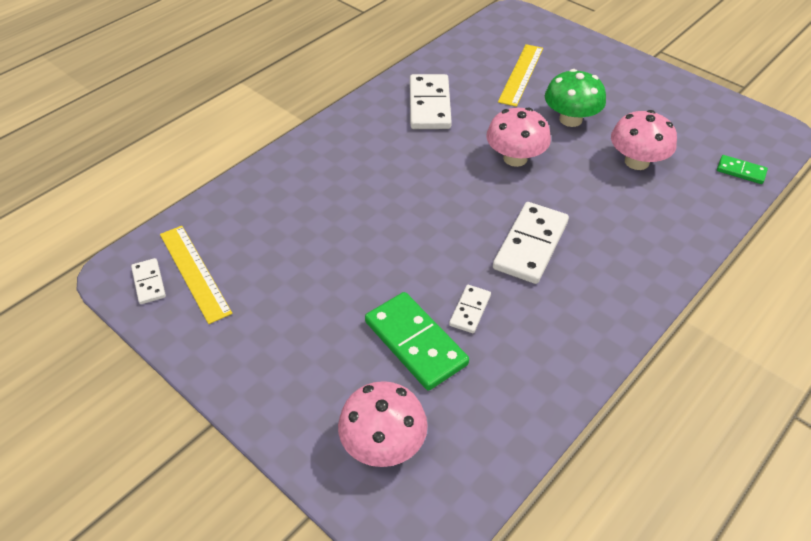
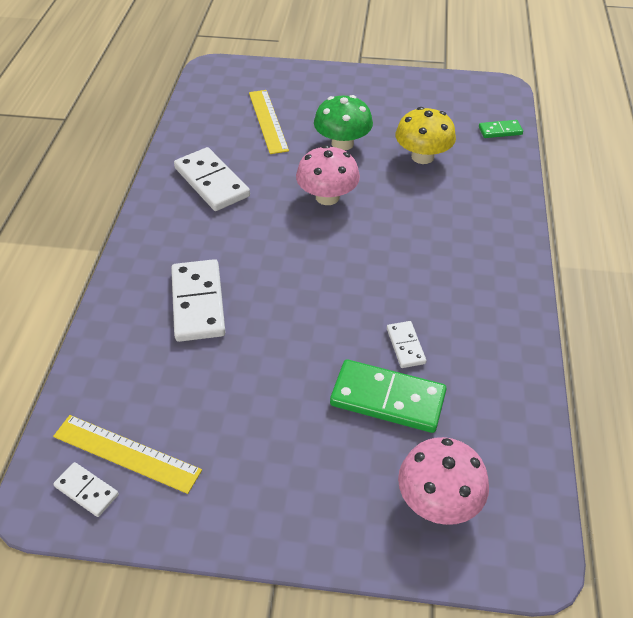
camera: 35 degrees left, 0 degrees up
(531, 245) = (404, 265): white domino -> white domino (198, 303)
(636, 161) = (422, 156): pink mushroom -> yellow mushroom

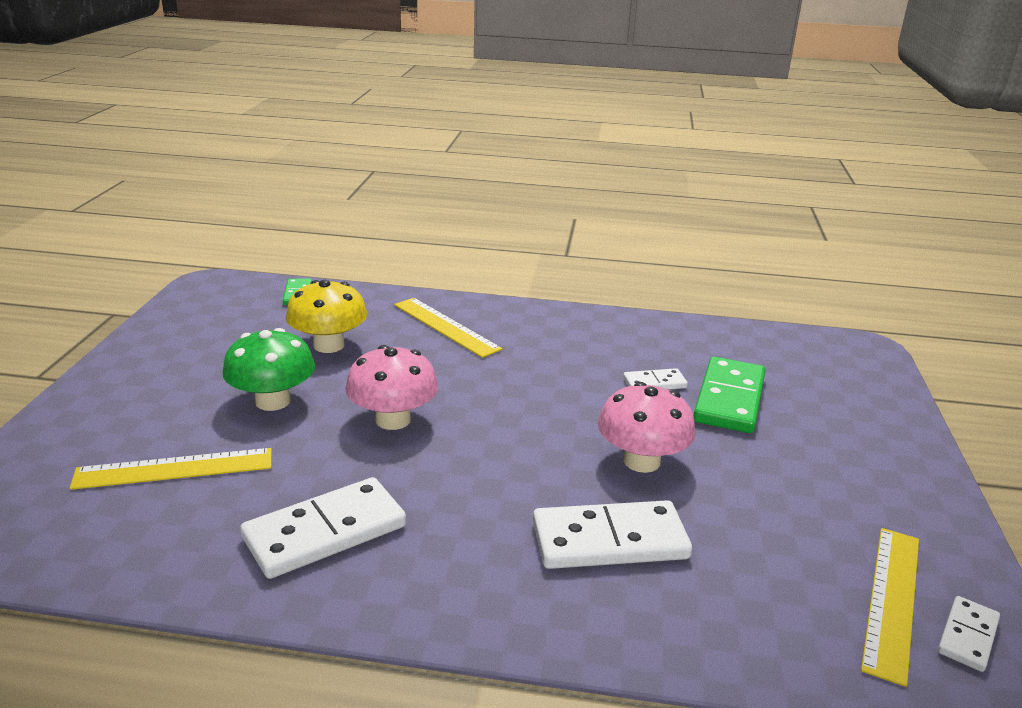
camera: 90 degrees left, 20 degrees down
(438, 499) = (834, 382): pink mushroom -> pink mushroom (641, 461)
(471, 213) = (446, 326): none -> yellow ruler

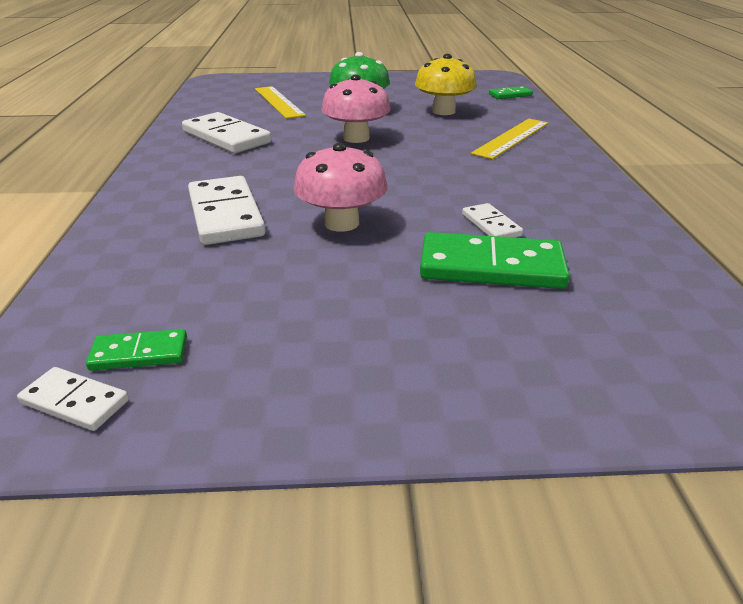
camera: 80 degrees right, 5 degrees up
(892, 600) = (139, 353): yellow ruler -> green domino

